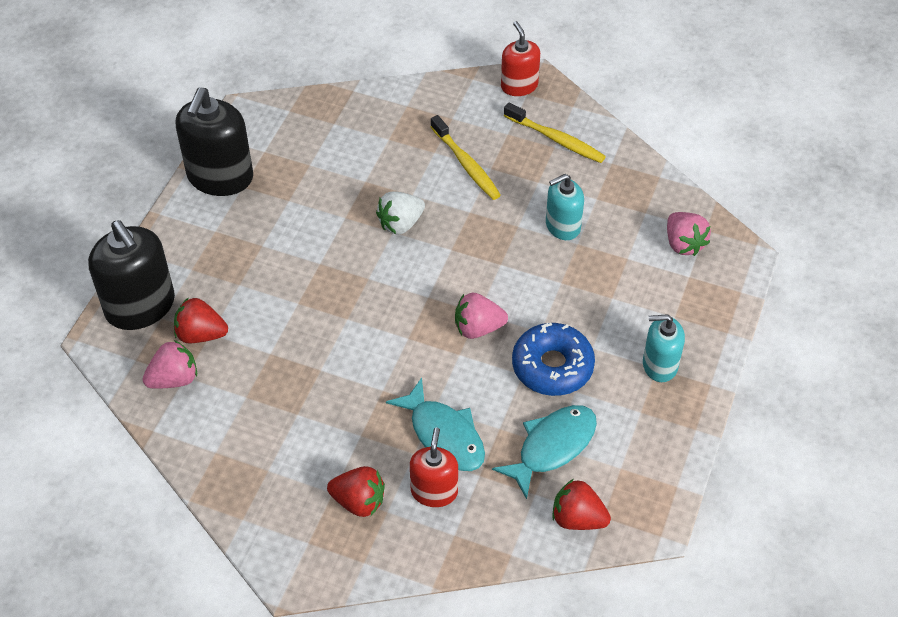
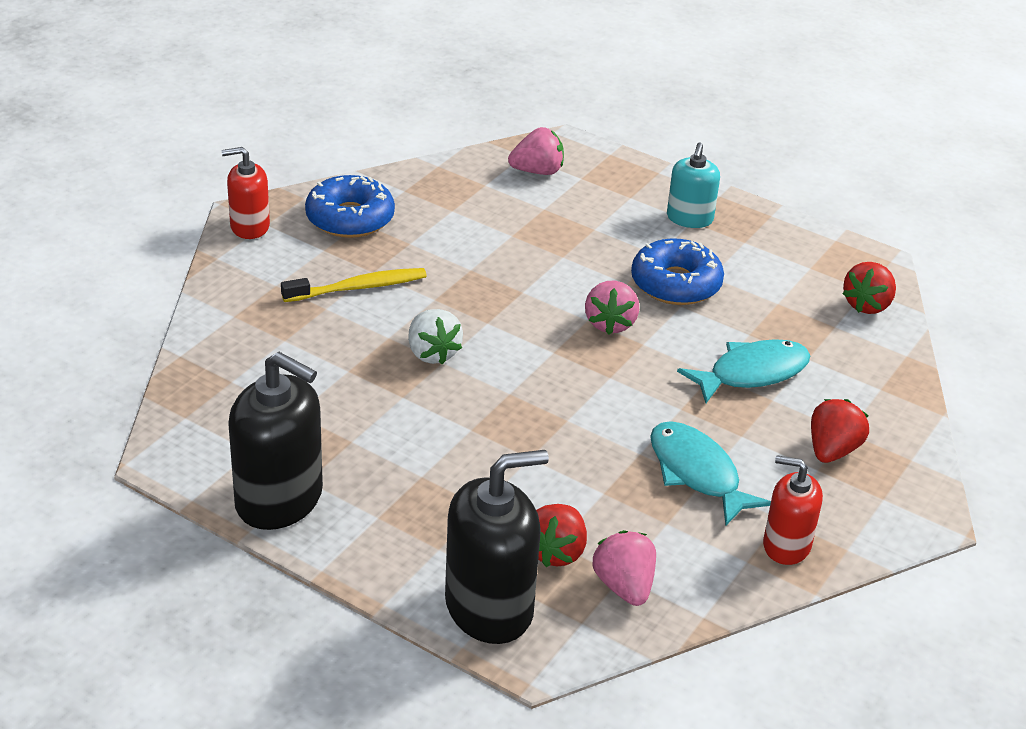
camera: 80 degrees left, 15 degrees down
(434, 491) = (825, 393): red soap dispenser -> red soap dispenser (786, 545)
(552, 447) = (779, 304): turquoise fish -> turquoise fish (697, 473)
(556, 139) = (350, 218): yellow toothbrush -> blue donut
(562, 226) = (483, 239): turquoise soap dispenser -> none

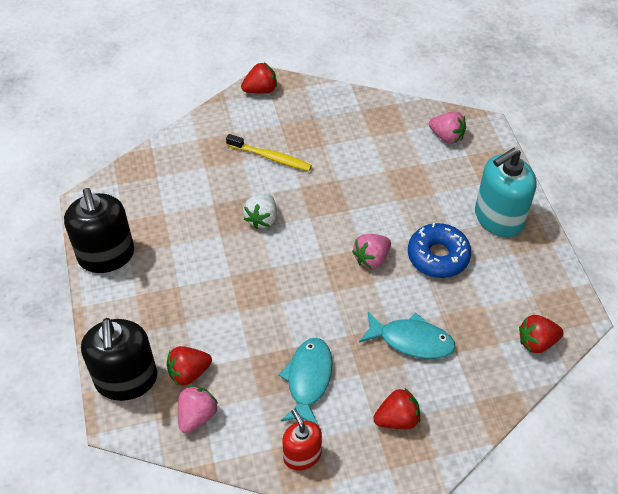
camera: 45 degrees right, 15 degrees up
(249, 226) = (260, 90): red soap dispenser -> red strawberry
(350, 218) = (313, 112): blue donut -> none
(489, 607) = (126, 379): black soap dispenser -> black soap dispenser turned 60 degrees clockwise
(689, 218) = (498, 218): turquoise soap dispenser -> turquoise soap dispenser, size x1.68

